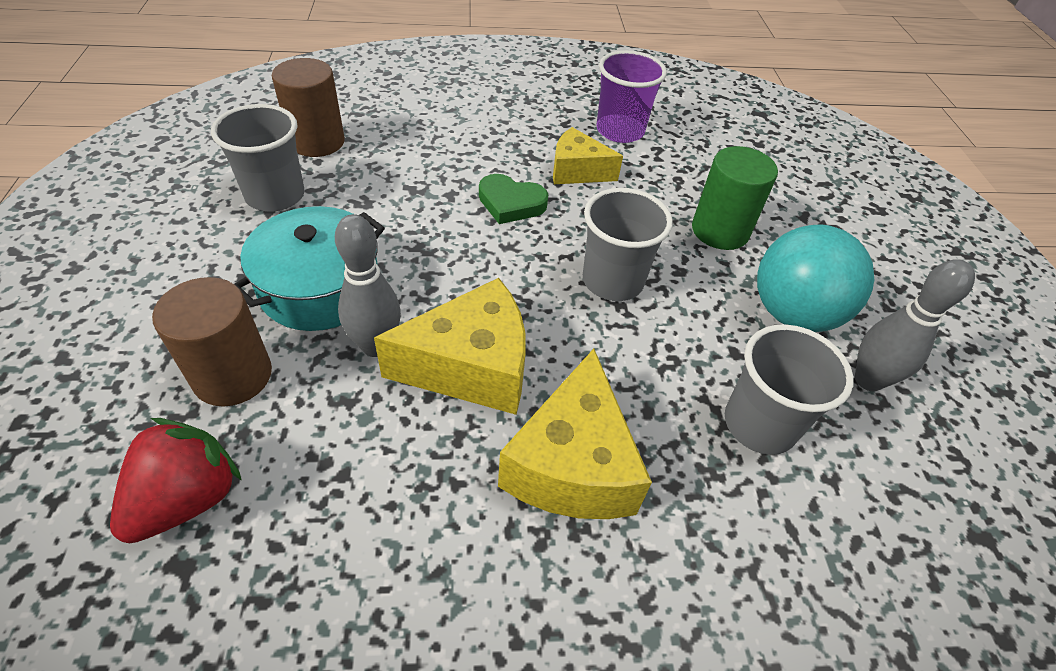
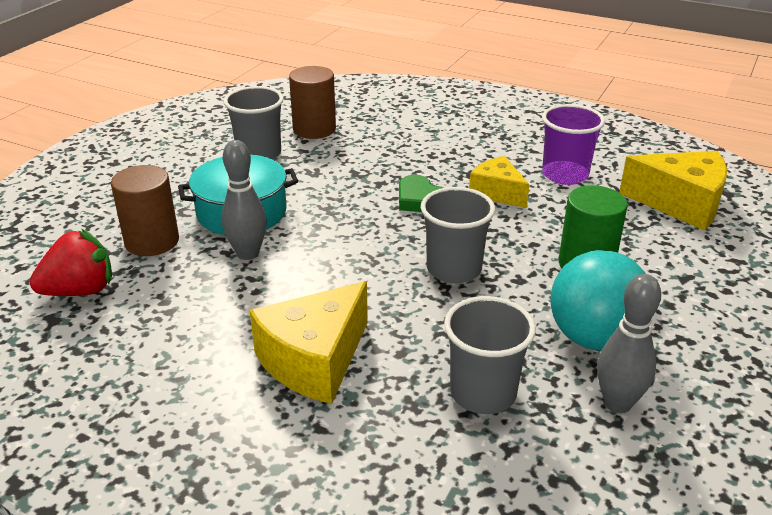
camera: 35 degrees right, 15 degrees down
(471, 367) = (298, 285): yellow cheese -> yellow cheese (681, 204)

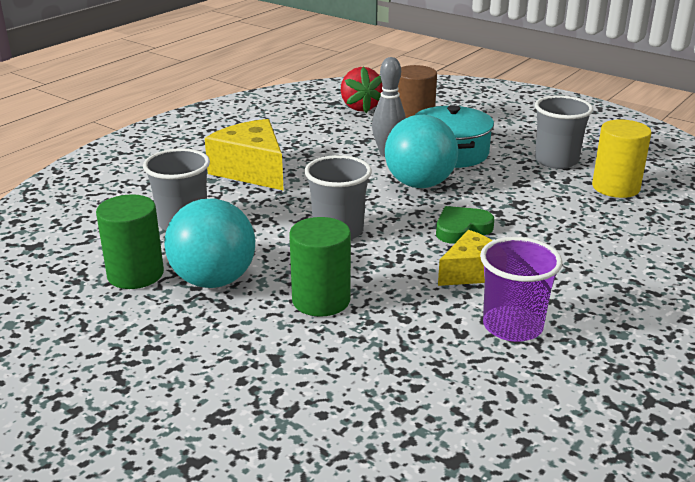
camera: 100 degrees right, 5 degrees down
(314, 129) = (615, 187): brown cylinder -> yellow cylinder
(329, 227) = (419, 184): none -> turquoise ball
(617, 403) = (135, 274): grey bowling pin -> green cylinder
(681, 204) = (429, 404): yellow cheese -> none

